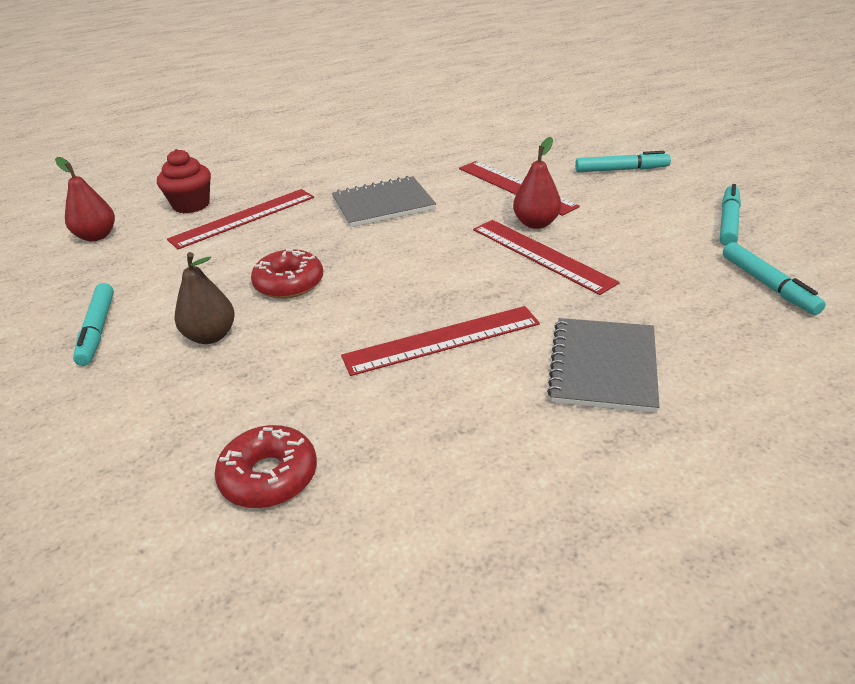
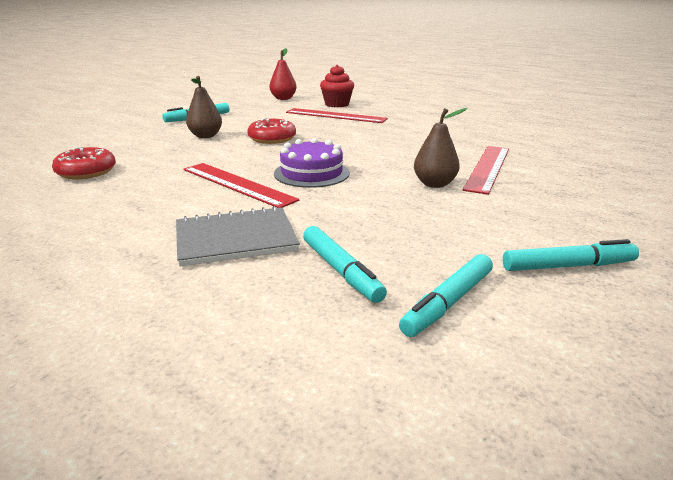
camera: 60 degrees right, 10 degrees down
(383, 204) = (397, 139): grey notebook -> none
(448, 282) = (311, 173): none -> purple cake
(536, 223) = (434, 184): red pear -> brown pear
(541, 255) = (384, 193): red ruler -> none
(621, 170) = (597, 200): turquoise marker -> turquoise marker (341, 271)

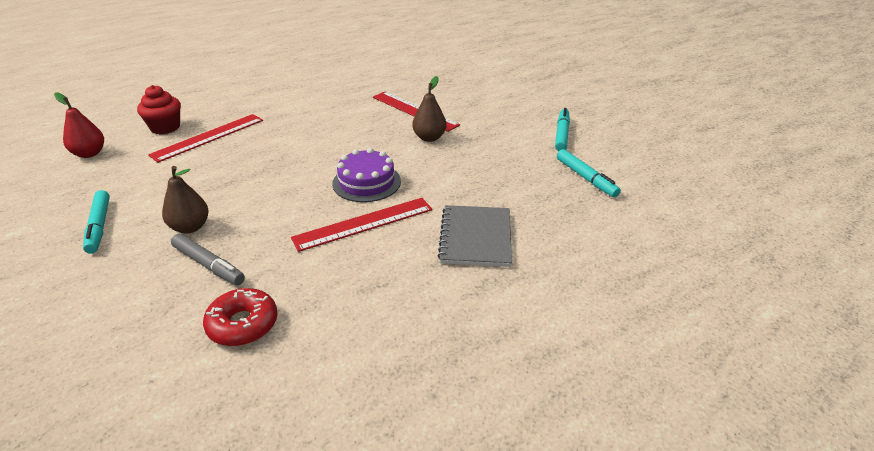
camera: 70 degrees left, 10 degrees up
(159, 149) = (208, 265): none -> grey marker
(272, 139) = (248, 186): red donut -> none
(341, 271) = (540, 203): turquoise marker -> none

